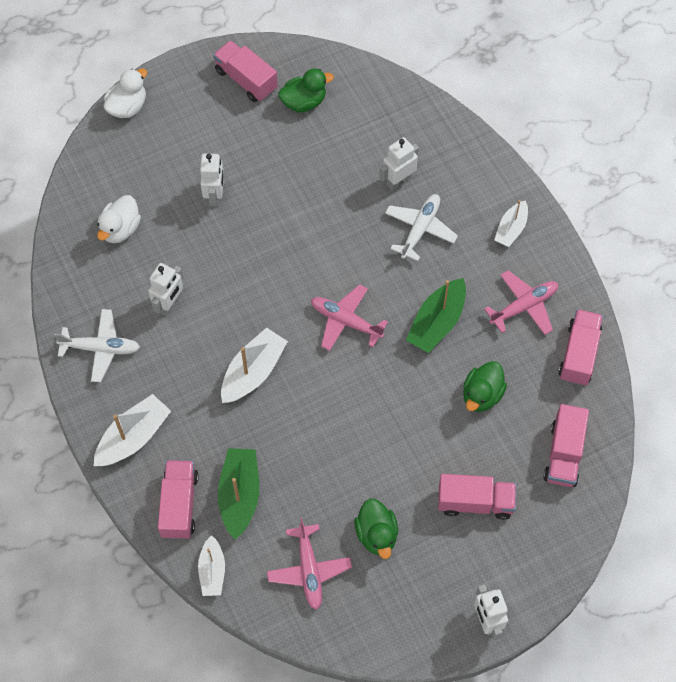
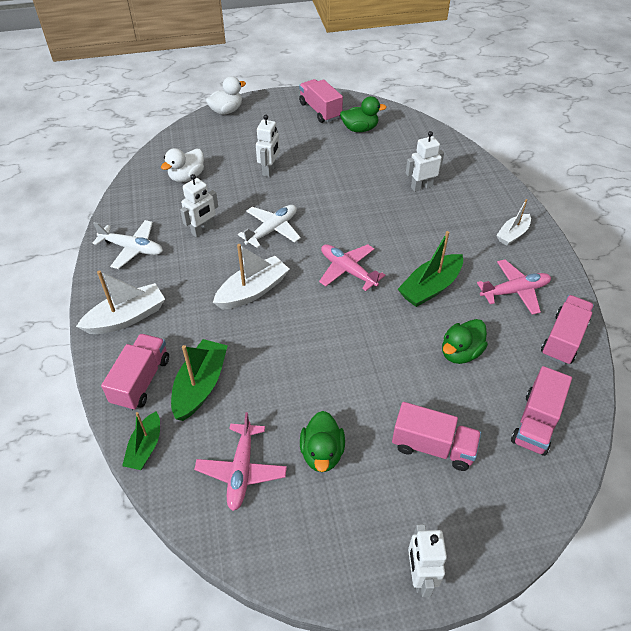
camera: 15 degrees right, 15 degrees down
(212, 571) = (145, 447): white boat -> green boat
(420, 229) = (431, 220): white plane -> white plane (272, 230)

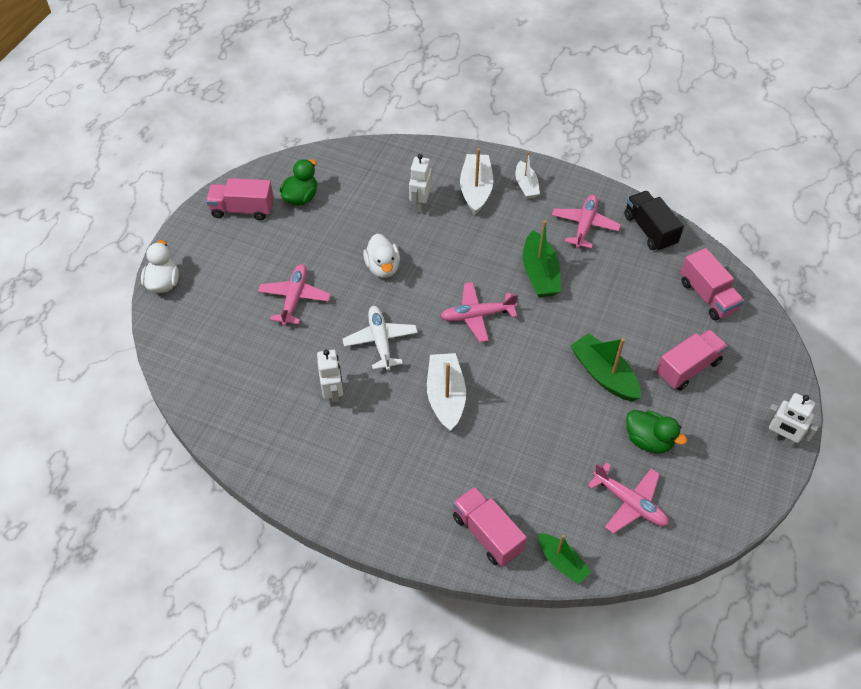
camera: 55 degrees left, 5 degrees up
(127, 317) = (401, 512): white boat -> white boat (476, 189)
(132, 248) = (309, 466): white plane -> none
(187, 177) = (240, 370): white duck -> white duck (383, 267)
(200, 385) = (525, 490): green boat -> green boat (603, 374)
(269, 170) = (294, 298): white robot -> pink plane
(460, 353) = (618, 297): green duck -> none
(563, 339) = (649, 230): pink truck -> black truck

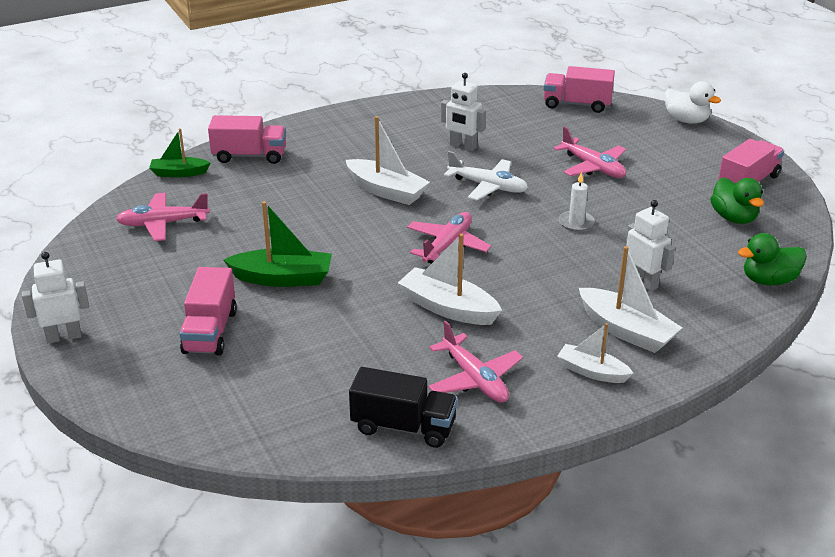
camera: 130 degrees right, 20 degrees down
(383, 267) = (576, 223): white duck -> white candle
(540, 274) = (448, 308): green boat -> white boat
(648, 440) = (189, 264): green duck -> green duck (768, 280)
(707, 296) = (259, 406): pink truck -> pink truck (577, 104)

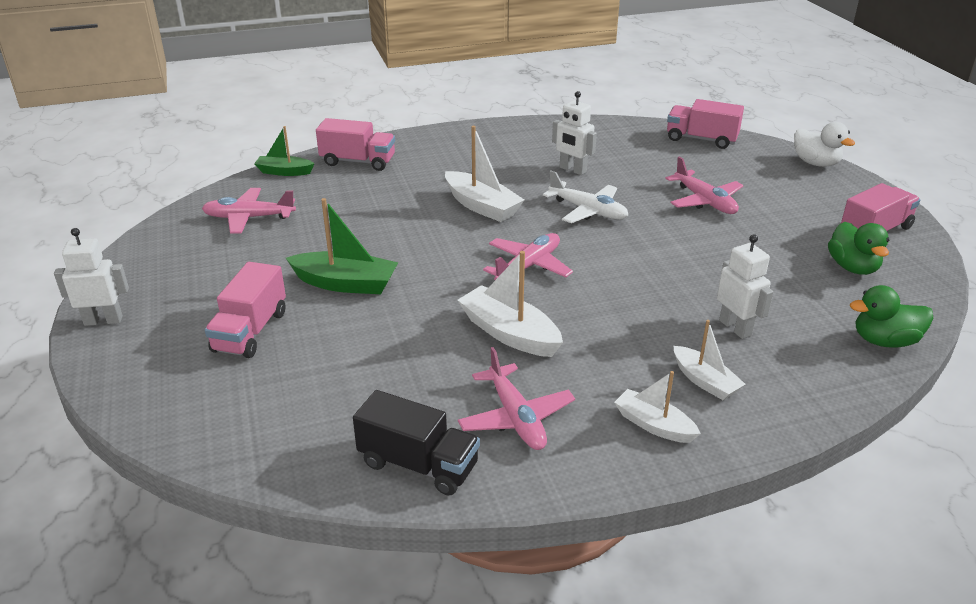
camera: 10 degrees right, 0 degrees up
(576, 223) = (673, 256): white candle -> none
(626, 331) = (705, 381): white boat -> white boat, size x0.64

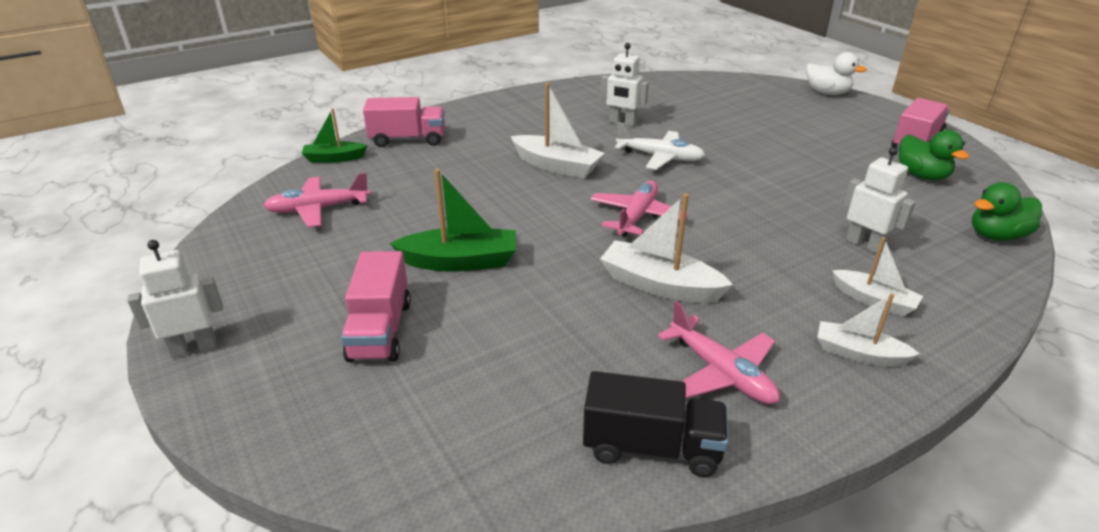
camera: 15 degrees left, 0 degrees up
(701, 139) = (719, 84): pink truck -> none
(705, 201) = (758, 135): pink plane -> none

